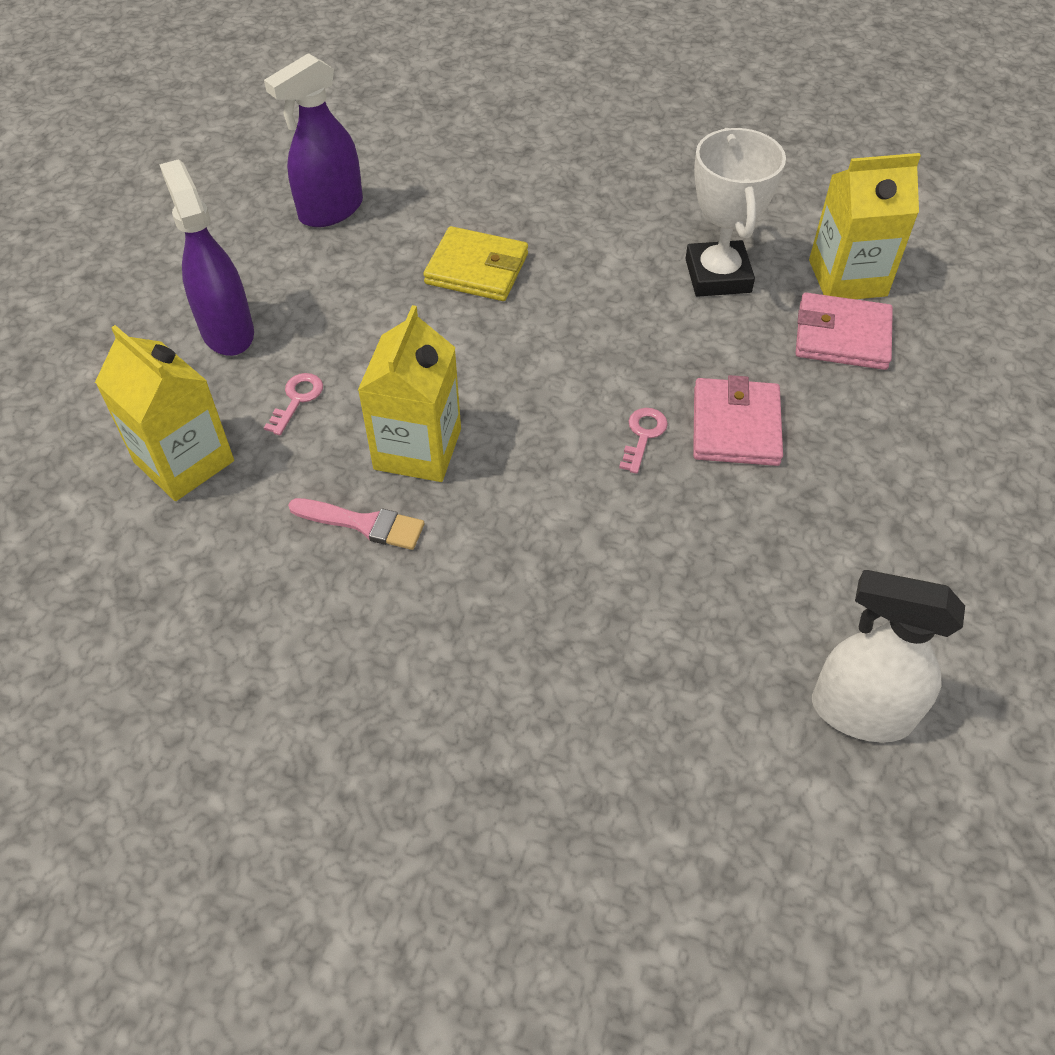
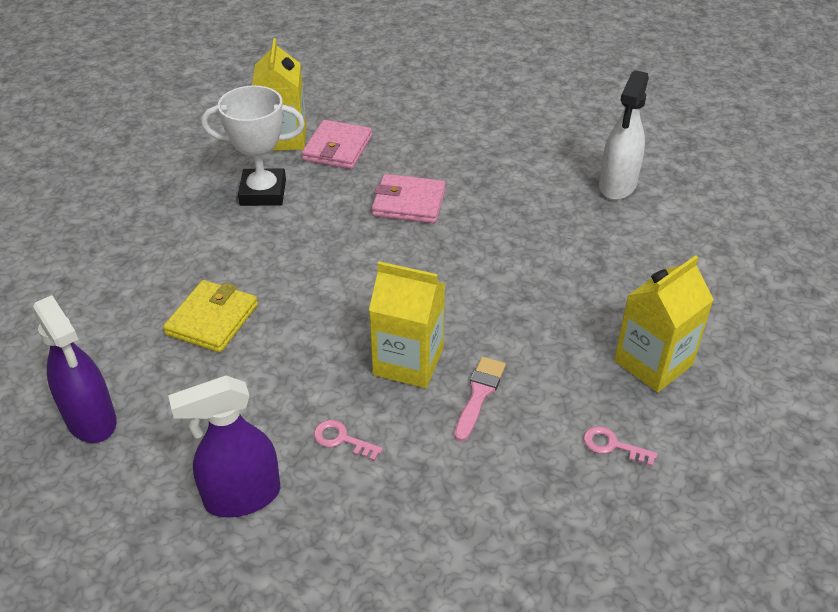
camera: 85 degrees left, 10 degrees down
(184, 461) = (403, 519): yellow carton -> yellow carton (653, 363)
(643, 435) = (411, 244): pink key -> pink key (613, 445)

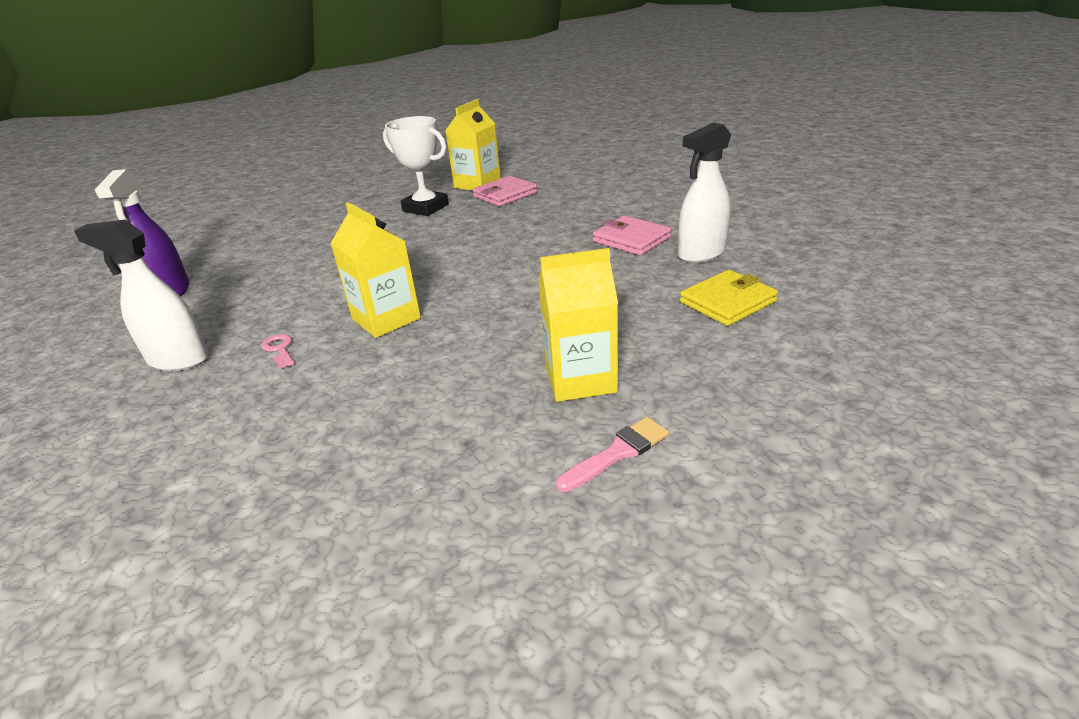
camera: 35 degrees right, 10 degrees down
(212, 319) = (303, 263): yellow wallet -> yellow wallet (727, 302)
(242, 497) = (178, 360): purple spray bottle -> white spray bottle
(409, 202) = (514, 231): pink wallet -> pink wallet (631, 239)
(479, 394) = (407, 354): pink brush -> pink brush (617, 453)
(613, 445) = (464, 426): pink key -> none

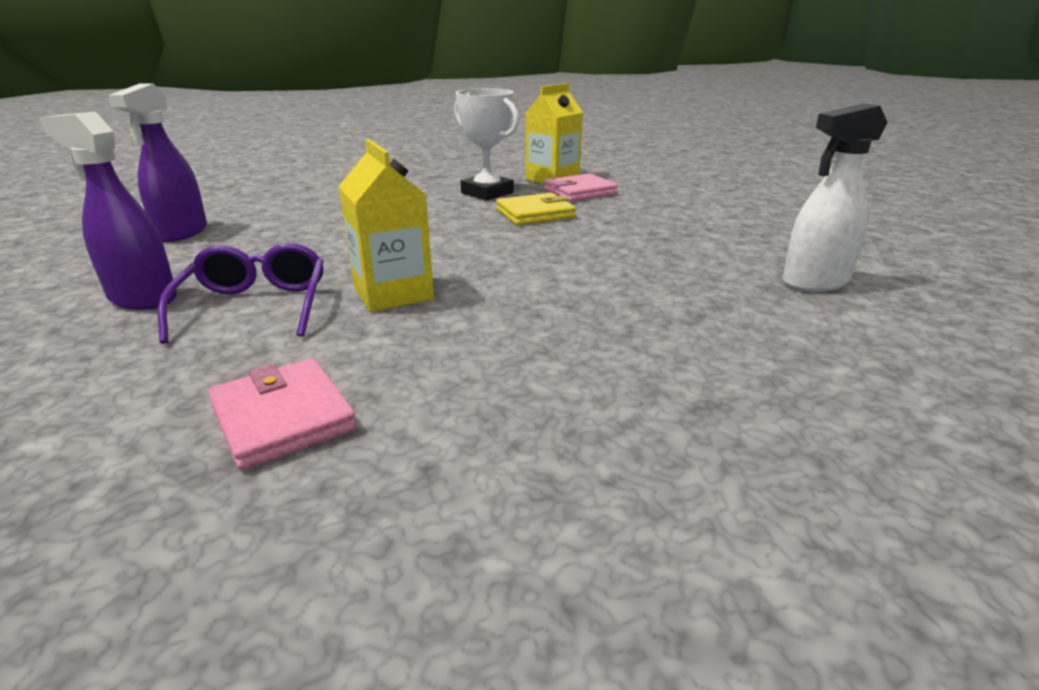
camera: 10 degrees right, 5 degrees down
(178, 360) = (142, 298): white spray bottle -> purple spray bottle
(279, 349) = (255, 306): pink key -> purple glasses
(580, 379) = (616, 410): yellow carton -> none
(617, 453) = (649, 536): pink brush -> none
(631, 239) = (722, 254): pink wallet -> pink wallet (283, 417)
(727, 302) = (850, 345): yellow wallet -> yellow wallet (535, 214)

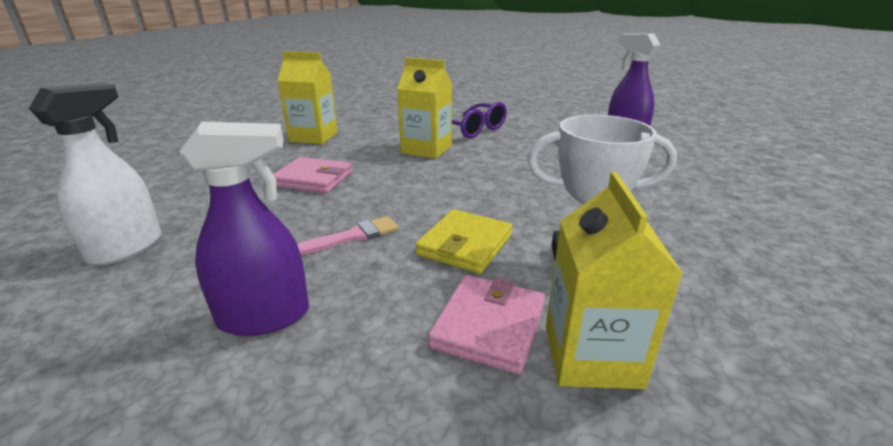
camera: 140 degrees right, 0 degrees up
(142, 298) = (521, 119): purple spray bottle -> purple spray bottle (265, 317)
(283, 417) = (379, 117): pink wallet -> pink wallet (313, 179)
(504, 394) = (313, 137): none -> yellow carton
(605, 237) = (353, 236): none -> pink brush

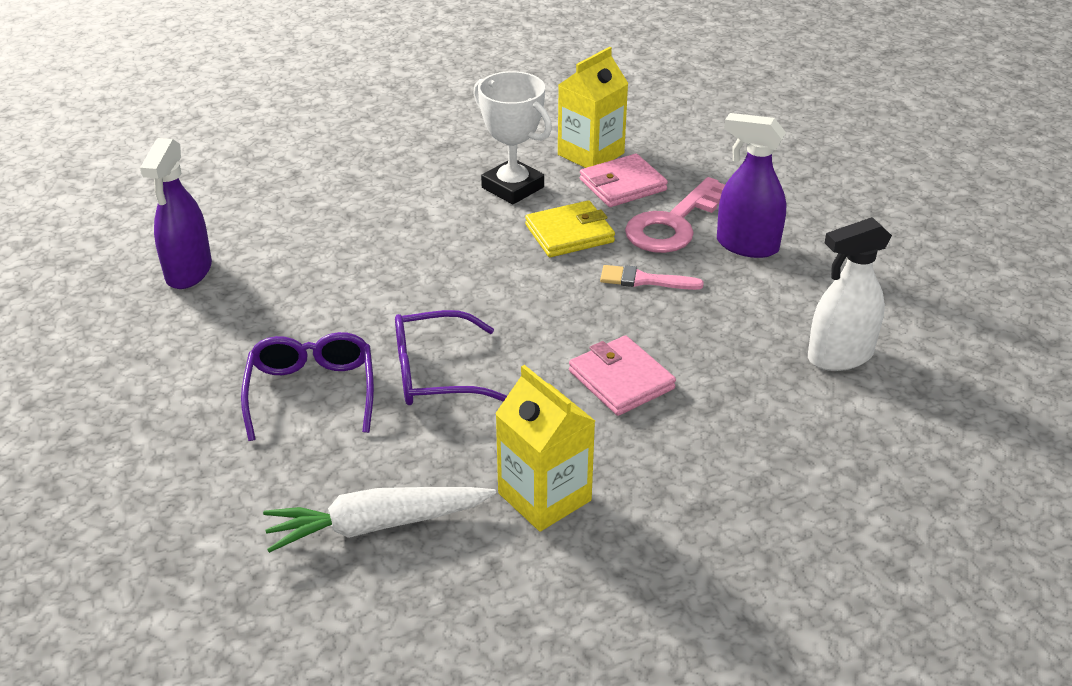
camera: 140 degrees left, 10 degrees up
(375, 303) = (673, 224): none -> pink key
(377, 116) = (376, 525): none -> white carrot
(426, 149) = (435, 374): yellow carton -> purple glasses

